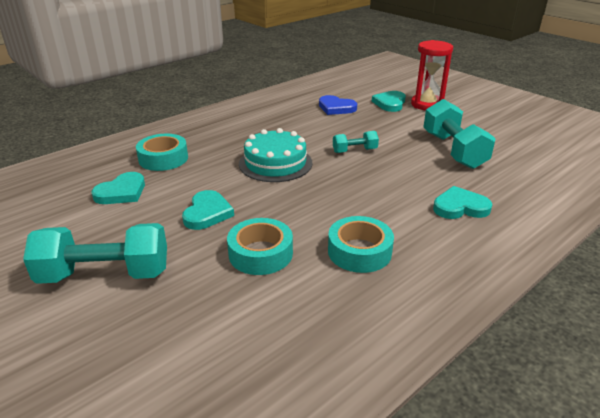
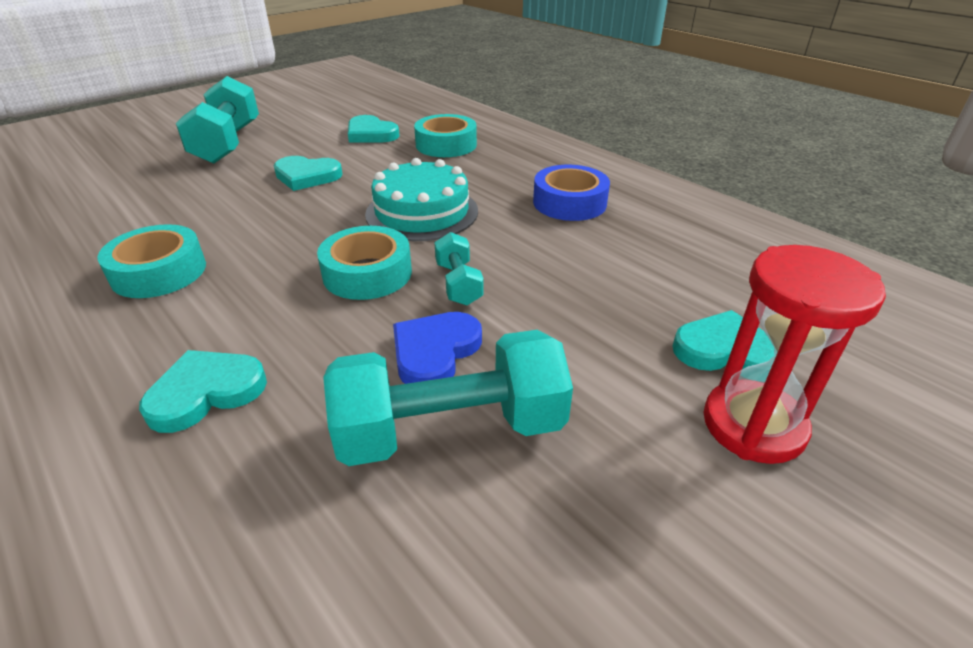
camera: 90 degrees right, 5 degrees up
(260, 253) = (206, 208): turquoise tape -> turquoise tape (367, 273)
(267, 122) = (569, 203): none -> blue tape
(336, 108) = (662, 271): blue heart -> blue heart (435, 352)
(460, 207) = (206, 392): turquoise heart -> turquoise heart turned 120 degrees counterclockwise

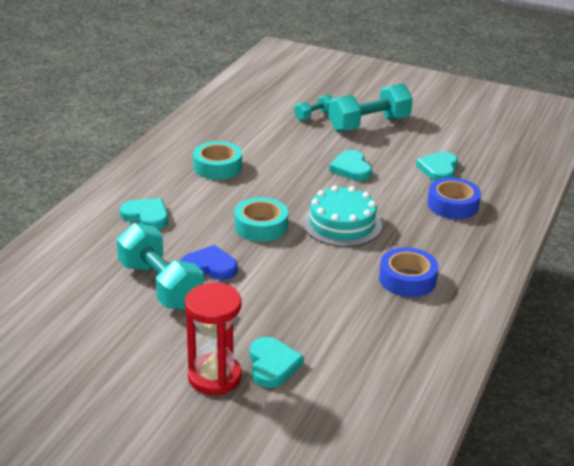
camera: 65 degrees right, 5 degrees down
(446, 145) = (452, 205): turquoise tape -> blue tape
(458, 283) = (273, 258): turquoise dumbbell -> turquoise dumbbell (314, 115)

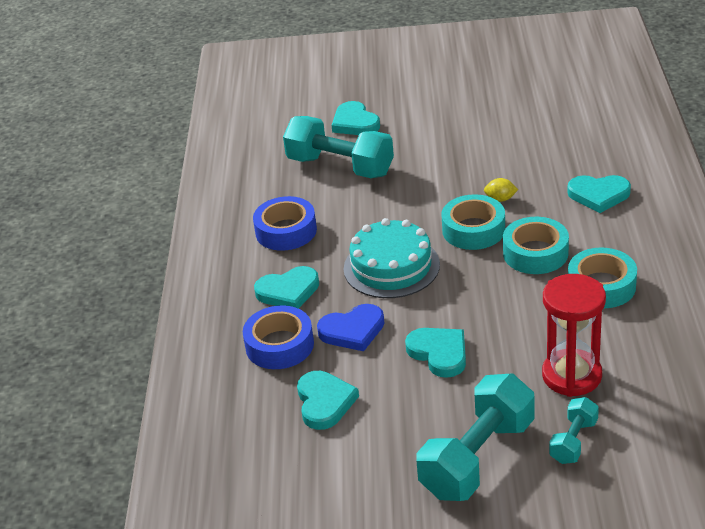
camera: 160 degrees right, 5 degrees up
(160, 285) = (504, 142): turquoise dumbbell -> turquoise dumbbell (340, 167)
(209, 267) = (480, 172): blue heart -> blue heart (352, 330)
(214, 377) = (391, 101): red hourglass -> red hourglass (571, 376)
(218, 240) = (500, 199): none -> yellow lemon
(235, 197) = (535, 253): none -> turquoise tape
(429, 234) = (288, 291): none -> turquoise heart

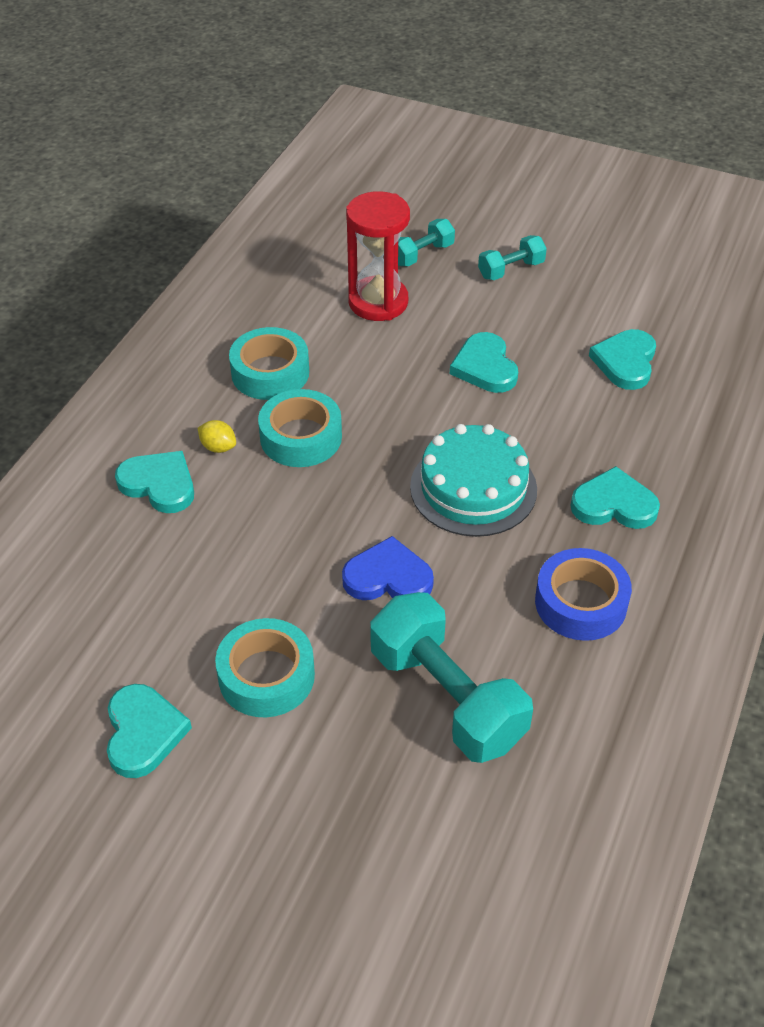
camera: 160 degrees left, 10 degrees up
(279, 345) = (649, 439): blue tape -> none
(352, 330) = (561, 425): blue heart -> blue heart (388, 577)
(355, 123) = (369, 796): turquoise heart -> turquoise heart (143, 733)
(473, 230) = (343, 498): turquoise tape -> turquoise tape (266, 676)
(477, 458) = (511, 270): turquoise dumbbell -> turquoise dumbbell, size x0.51
(500, 199) = (275, 531): yellow lemon -> yellow lemon (218, 447)

